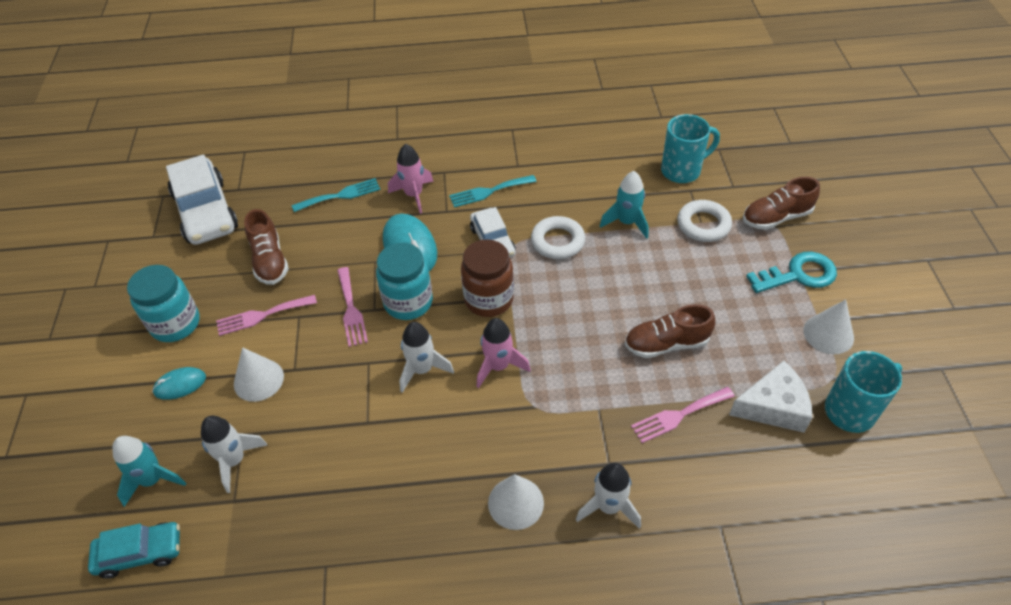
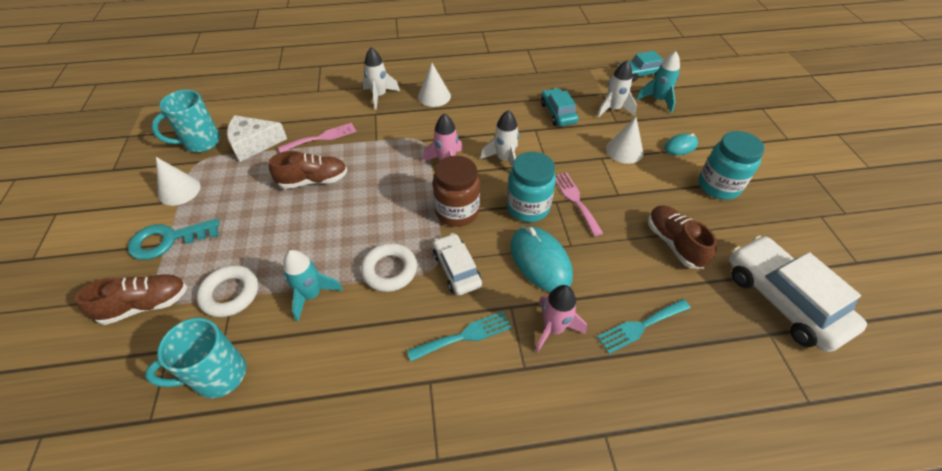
camera: 175 degrees right, 0 degrees up
(262, 315) = (650, 194): pink fork -> none
(322, 455) = (558, 113): none -> turquoise car

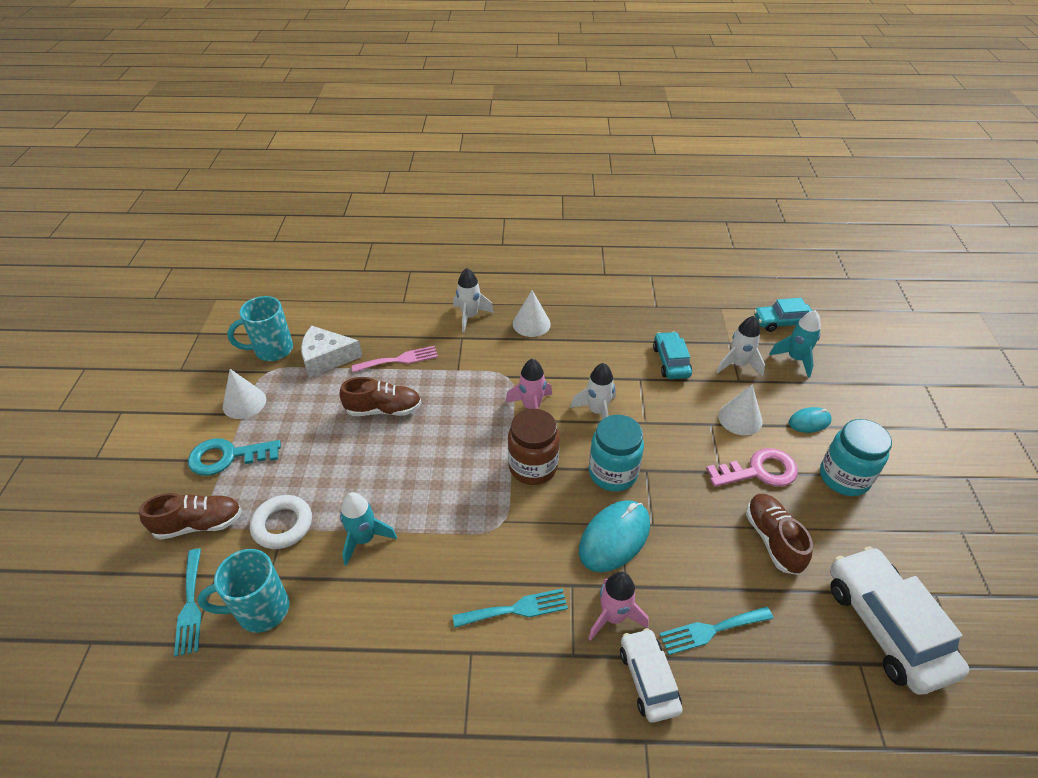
camera: 10 degrees right, 5 degrees down
(145, 383) = (190, 605): none -> turquoise fork
(389, 270) = (449, 524): white ring -> none
(457, 269) = (521, 533): white car -> white car (648, 679)
(540, 261) = (614, 537): turquoise mouse -> turquoise mouse turned 60 degrees clockwise
(575, 200) = (669, 472): pink fork -> none
(649, 190) = (759, 471): none -> pink key

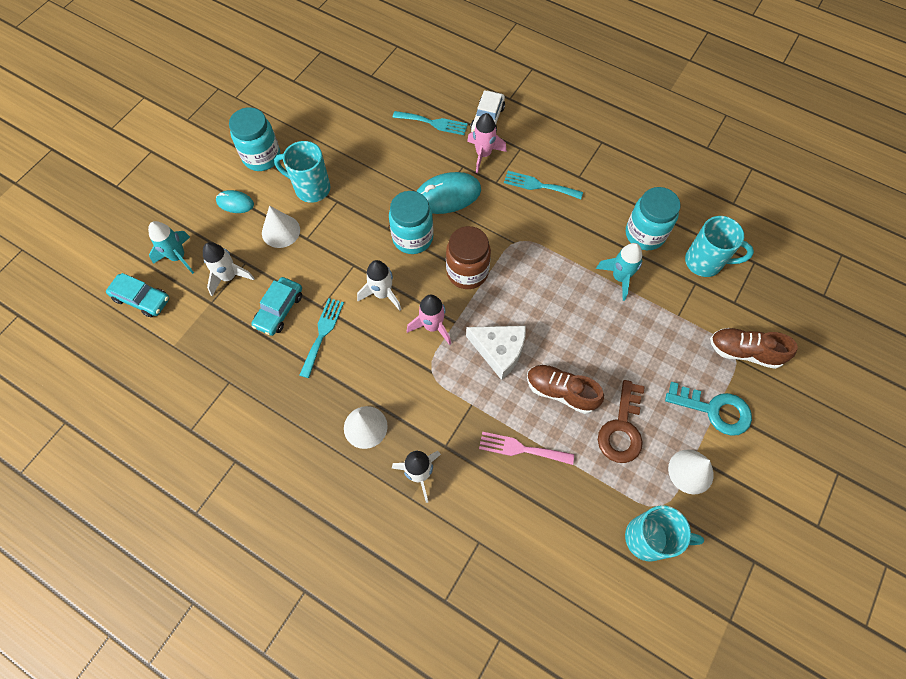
camera: 150 degrees left, 20 degrees up
(190, 605) = (754, 288): turquoise fork -> turquoise fork (322, 333)
(282, 525) = (678, 319): white ring -> none
(316, 406) = (622, 429): none -> brown key
(326, 358) = (594, 492): white cheese -> white cheese (499, 351)
(350, 610) = (645, 234): none -> turquoise jar
(759, 471) = (311, 188): pink key -> turquoise mug
(773, 539) = (350, 146): brown shoe -> none
(886, 626) = (338, 81): white car -> none

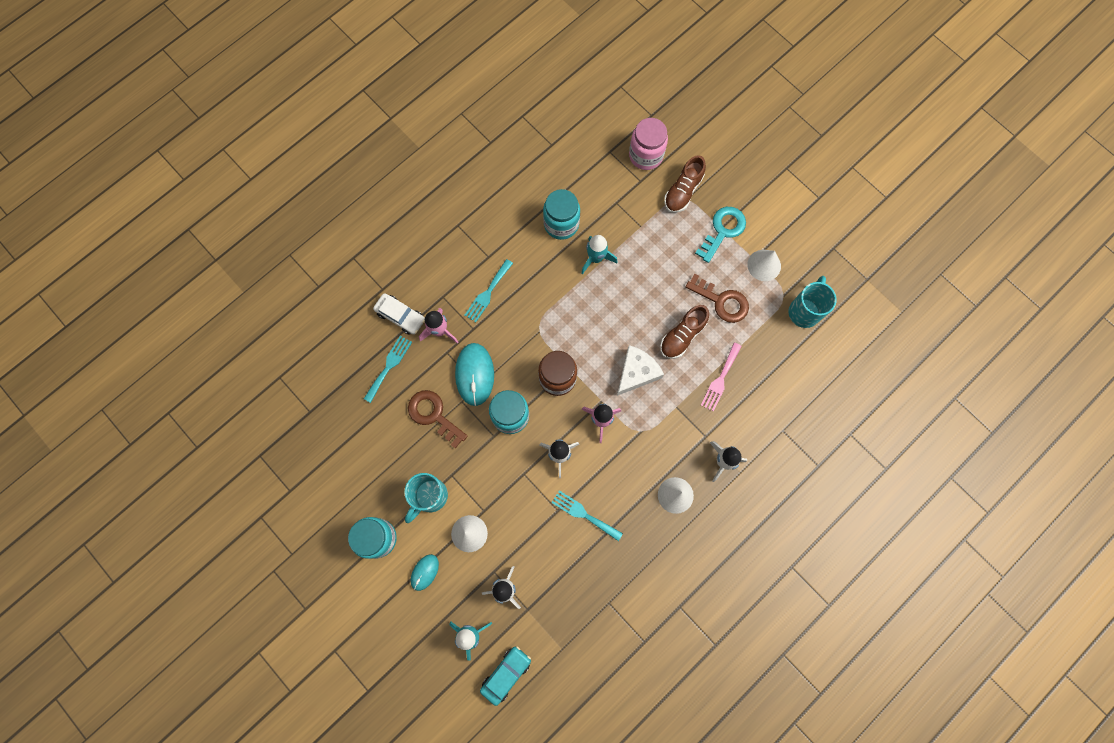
camera: 75 degrees left, 10 degrees up
(279, 310) = (551, 548): turquoise car -> none
(394, 171) = (433, 415): none -> brown key
(705, 262) = (600, 188): turquoise mug -> none
(769, 300) = (645, 155): none -> pink jar

